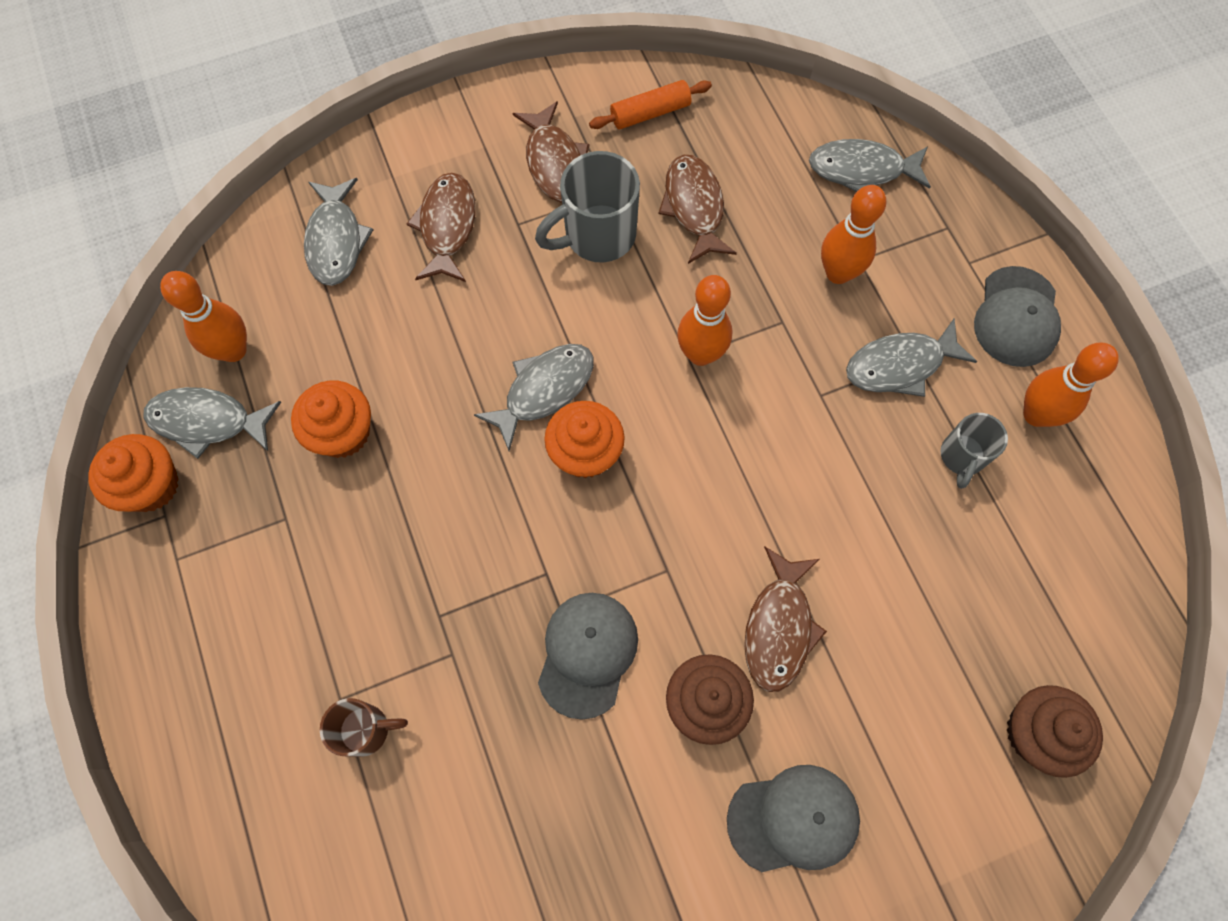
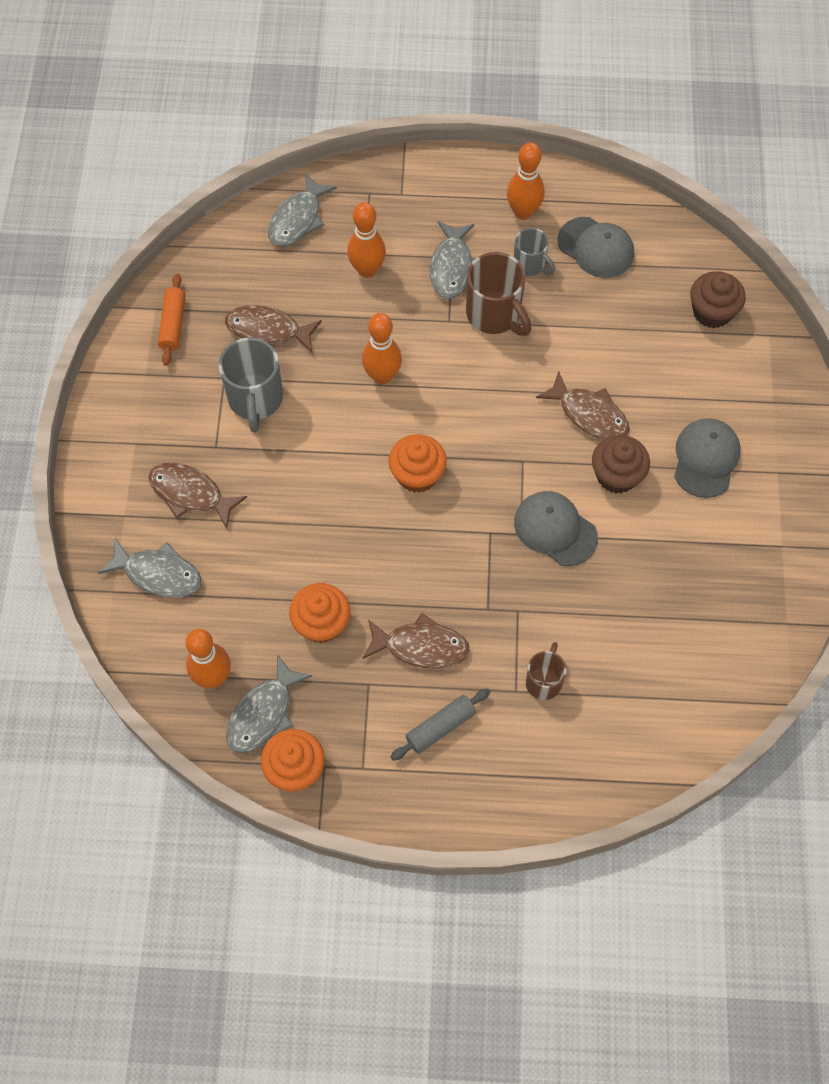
camera: 65 degrees left, 5 degrees down
(258, 627) = (440, 727): none -> grey rolling pin
(544, 390) = (358, 482): grey fish -> none
(555, 163) = (178, 402): brown fish -> brown fish (421, 646)
(861, 445) = (494, 315): none -> brown mug
(1016, 317) = (453, 189): grey cap -> grey cap (596, 248)

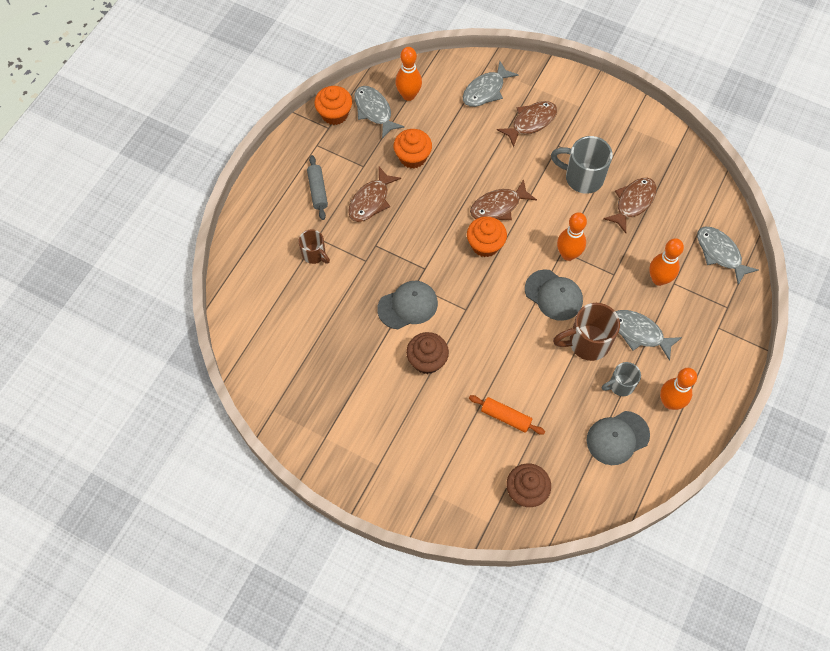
camera: 115 degrees right, 0 degrees up
(173, 324) = (660, 153): orange rolling pin -> orange rolling pin (505, 417)
(589, 414) = (480, 366): brown fish -> brown fish (498, 206)
(706, 459) = (411, 423): grey cap -> grey cap (553, 295)

